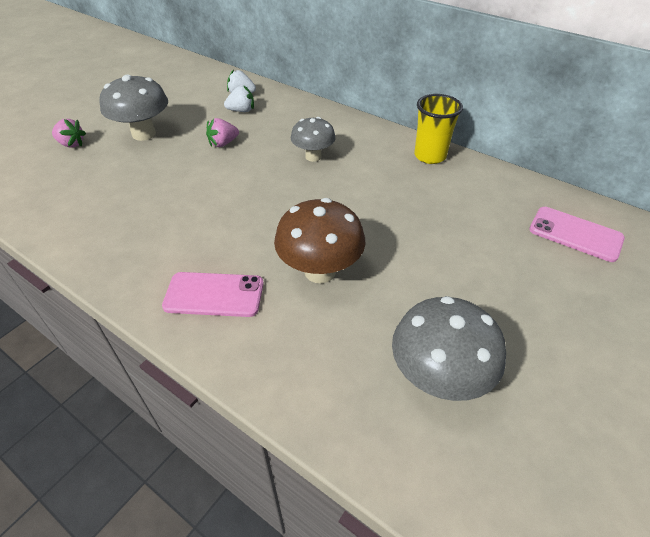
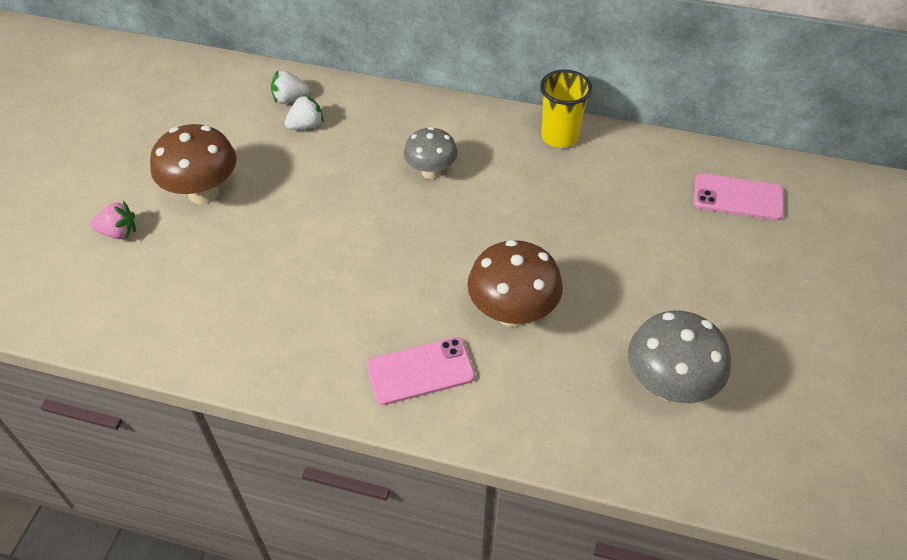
camera: 20 degrees left, 5 degrees up
(144, 134) = (203, 193): grey mushroom -> brown mushroom
(223, 143) = (313, 181): pink strawberry -> none

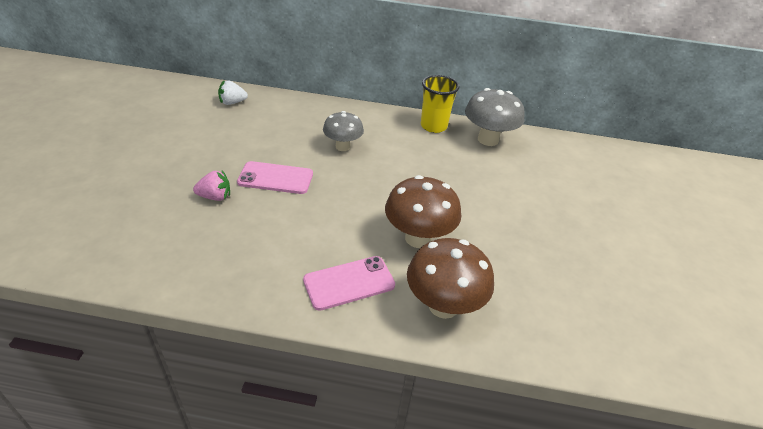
camera: 10 degrees left, 10 degrees down
(119, 232) = (88, 187): pink strawberry -> pink strawberry (215, 197)
(203, 193) = (162, 160): brown mushroom -> brown mushroom (443, 305)
(306, 125) = (245, 118): white strawberry -> none
(669, 385) = (551, 286): grey mushroom -> grey mushroom (488, 140)
(738, 197) = (566, 162): pink phone -> pink phone (275, 178)

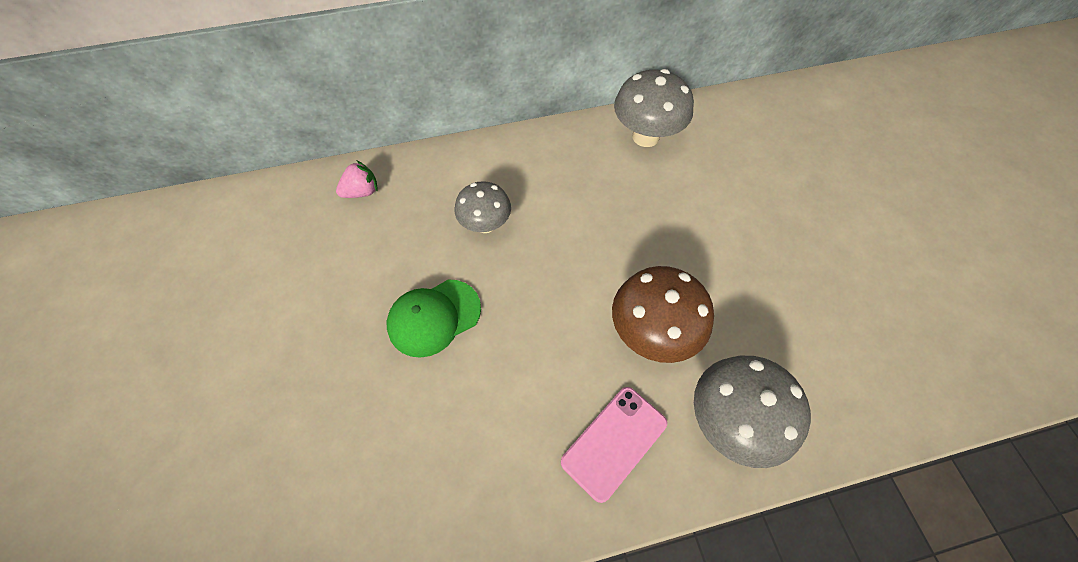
camera: 20 degrees left, 20 degrees up
(215, 197) = (376, 387): pink strawberry -> pink strawberry (362, 192)
(232, 103) = (298, 208): white strawberry -> none
(275, 178) = (434, 317): pink phone -> green cap
(433, 126) = (573, 141): yellow cup -> none
(443, 305) = (730, 421): brown mushroom -> grey mushroom

